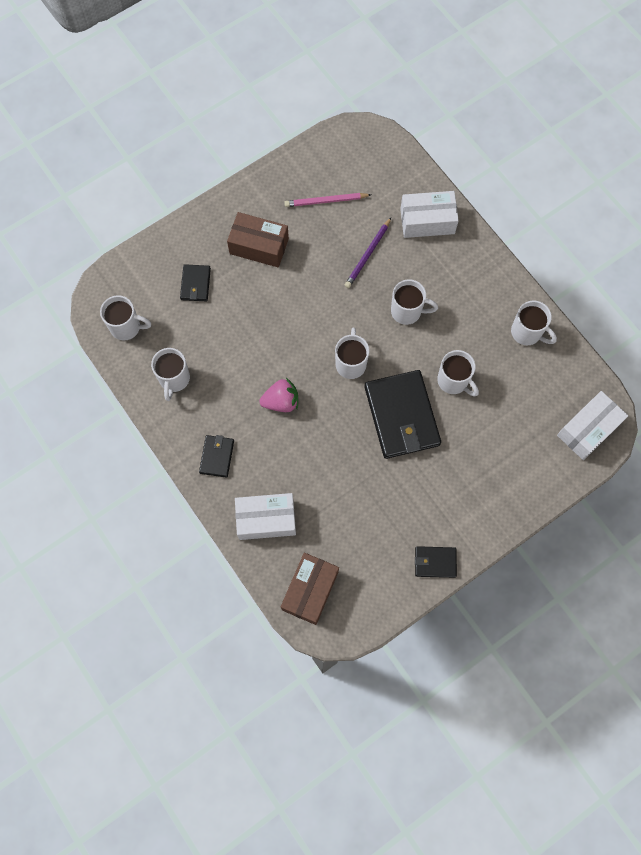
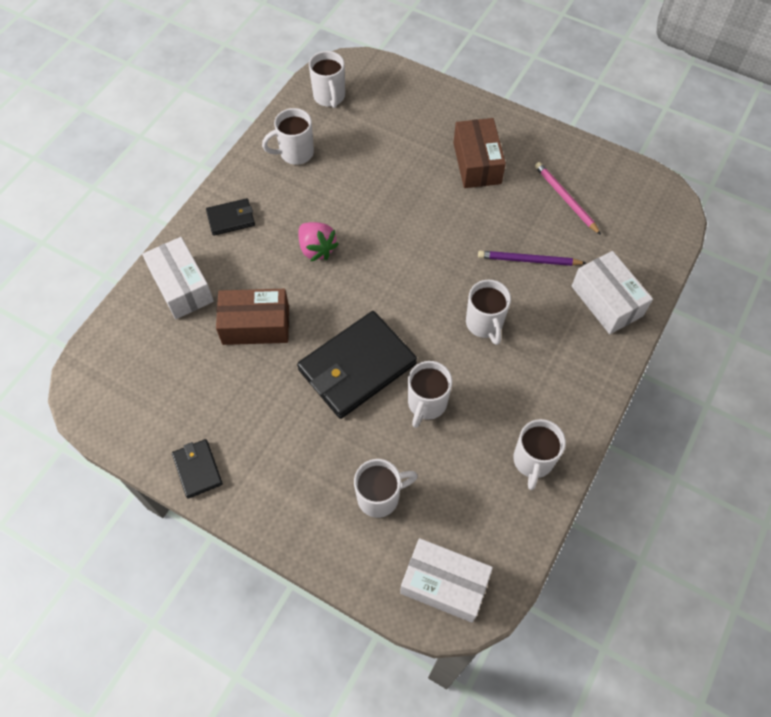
camera: 65 degrees right, 10 degrees down
(195, 284) = (404, 130): black wallet -> none
(310, 590) = (119, 357): brown box -> brown box (256, 325)
(351, 363) = (393, 294): white mug -> white mug (380, 497)

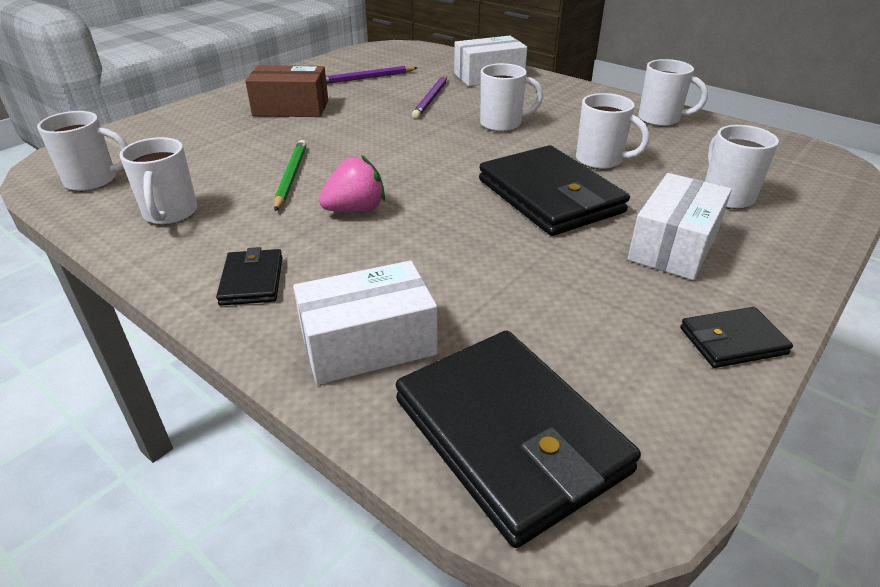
camera: 80 degrees left, 25 degrees down
(122, 357) = (509, 435): none -> black wallet
(256, 325) = (470, 268): brown box -> none
(356, 200) = (291, 177): none -> green pencil
(444, 584) = (813, 171): white box -> white box (673, 245)
(565, 199) = (366, 78): pink pencil -> purple pencil

